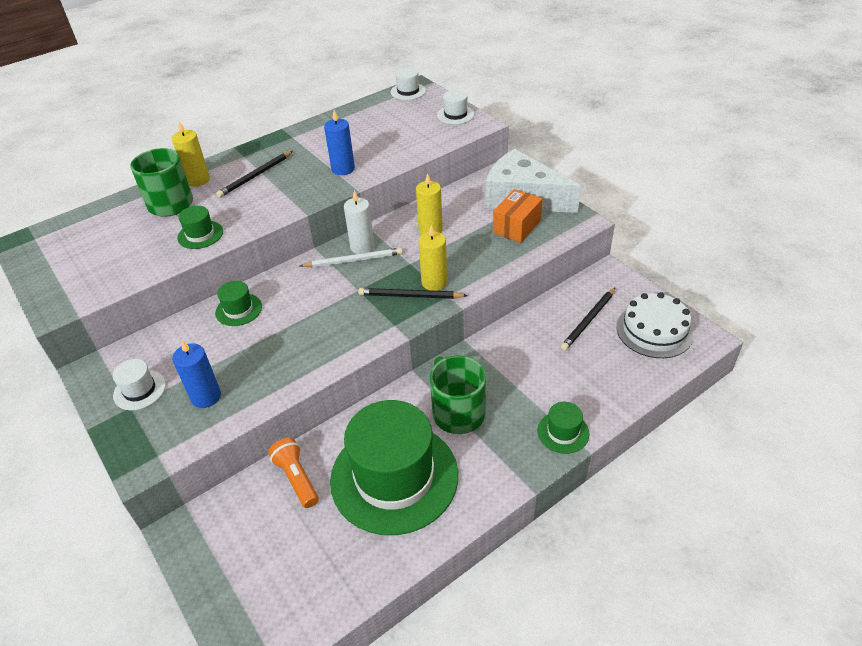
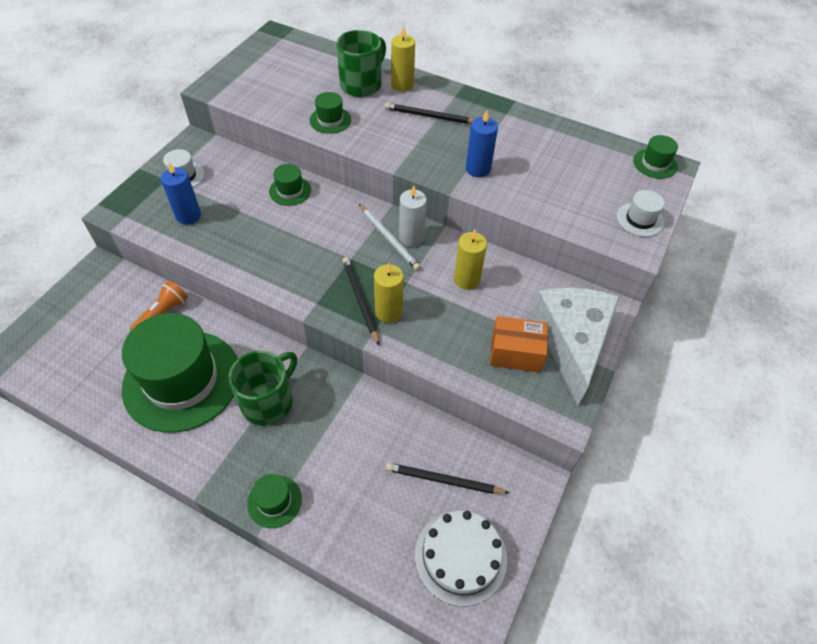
camera: 60 degrees right, 10 degrees up
(408, 91) = (655, 163): white hat -> green hat

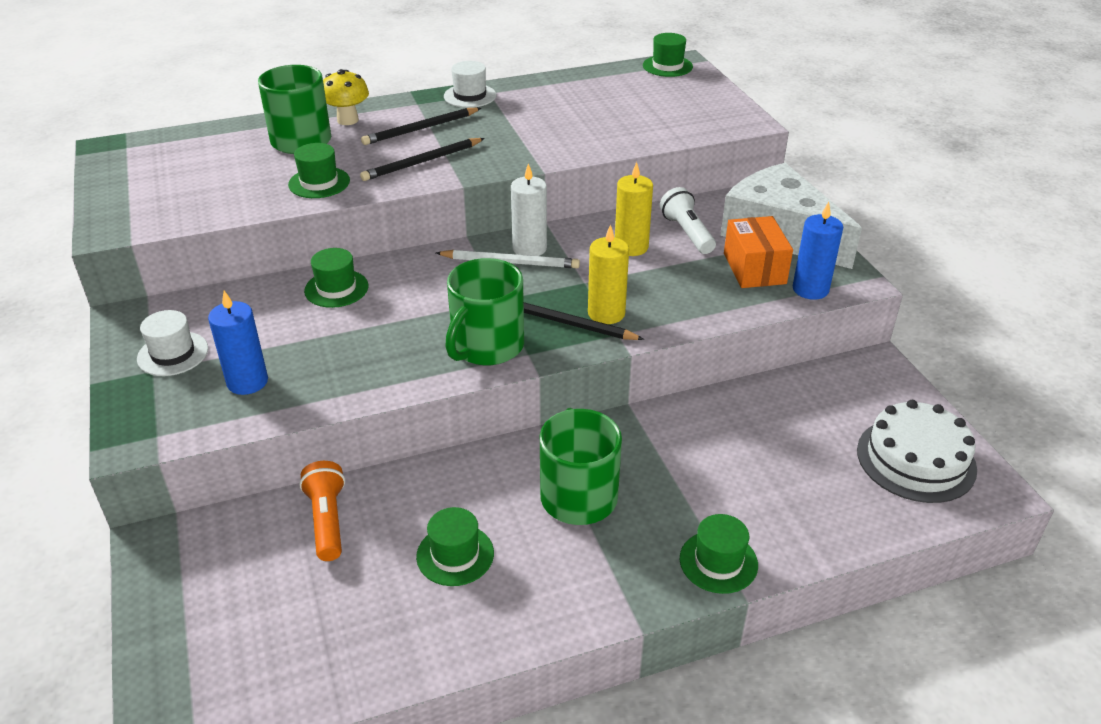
camera: 45 degrees left, 15 degrees down
(182, 380) = (455, 555): green hat -> green hat, size x0.42
(304, 282) = (486, 346): none -> green mug
(402, 85) = (348, 120): yellow candle -> yellow mushroom
(443, 480) = (820, 422): black pencil -> black pencil (422, 162)
(478, 169) = (536, 142): blue candle -> blue candle (810, 289)
(514, 296) = (687, 233): none -> white flashlight
(515, 353) = (754, 268): orange box -> orange box turned 60 degrees counterclockwise
(640, 219) = (719, 105): white hat -> white hat (470, 96)

